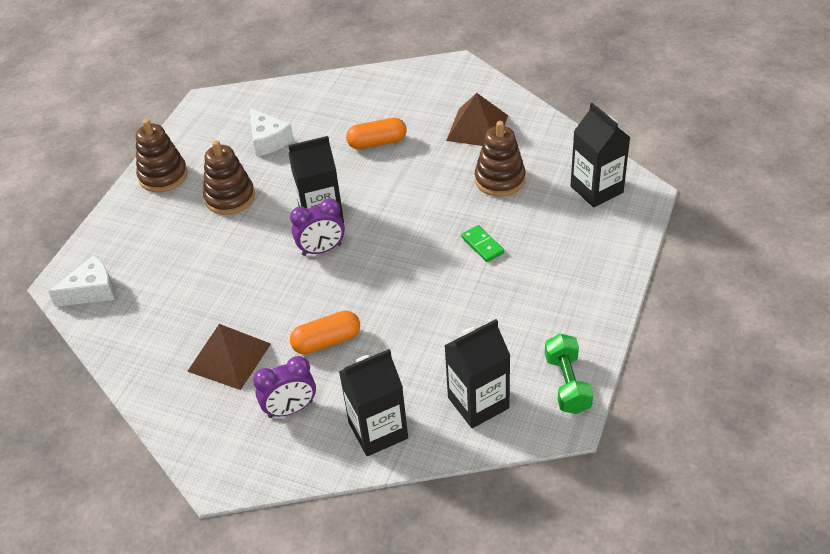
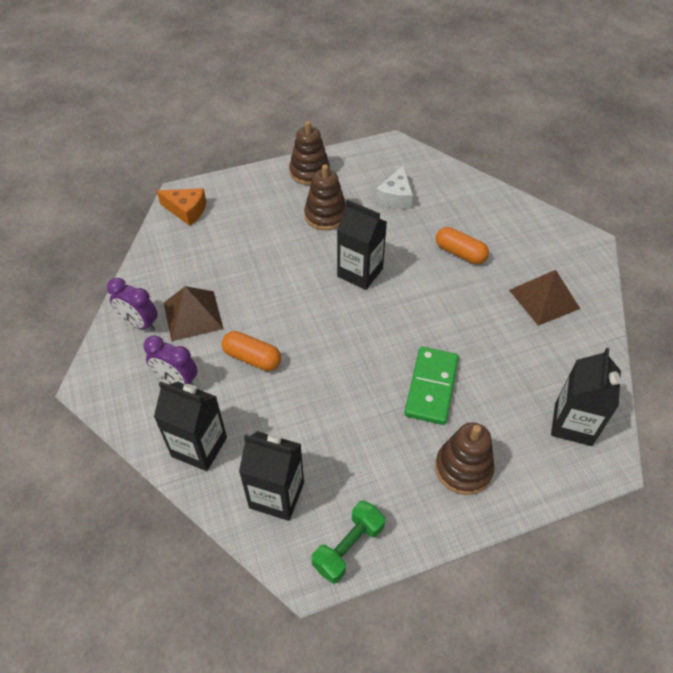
camera: 45 degrees right, 5 degrees up
(91, 291) = (186, 210): white cheese -> orange cheese
(321, 250) = (330, 295): purple clock -> purple clock (139, 324)
(482, 245) = (431, 387): green domino -> green domino, size x1.89
(500, 179) = (508, 351): brown stacking toy -> brown stacking toy (463, 468)

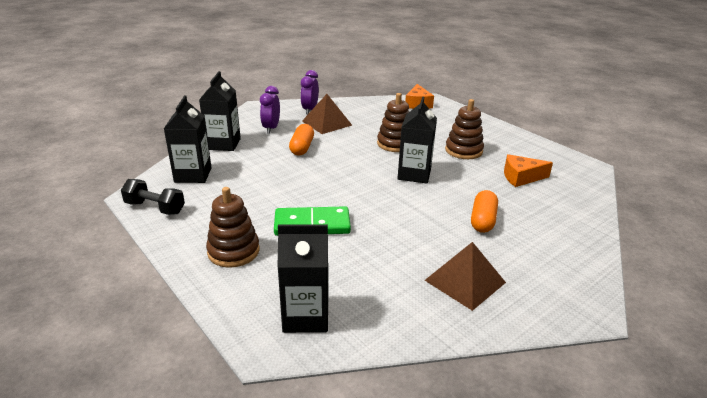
camera: 70 degrees right, 20 degrees down
(309, 172) = (506, 136): brown stacking toy -> brown stacking toy (395, 144)
(348, 547) = (155, 208): green dumbbell -> black dumbbell
(395, 197) = (521, 177): white cheese -> orange cheese

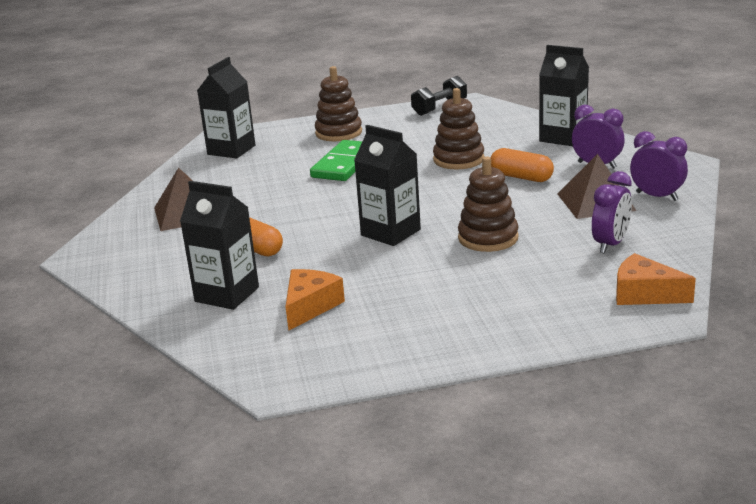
camera: 120 degrees right, 5 degrees down
(193, 175) = (493, 122): black carton -> black carton (227, 294)
(376, 114) = (610, 244): none -> purple clock
(463, 150) = (425, 286): brown stacking toy -> brown stacking toy (458, 159)

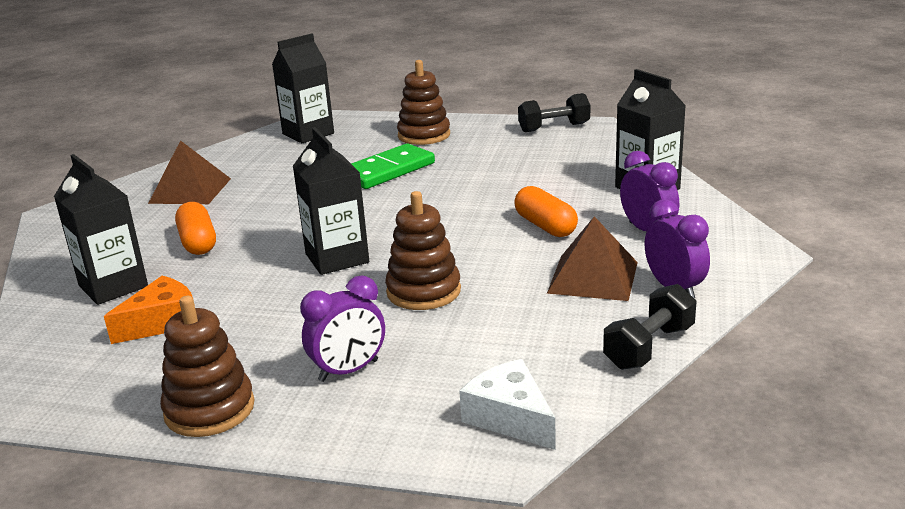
camera: 25 degrees right, 0 degrees up
(458, 159) = (504, 190): brown stacking toy -> brown stacking toy (209, 409)
(610, 244) = (547, 337): purple clock -> purple clock (348, 371)
(644, 294) = (510, 418): orange cheese -> white cheese
(682, 233) = (649, 347): none -> black dumbbell

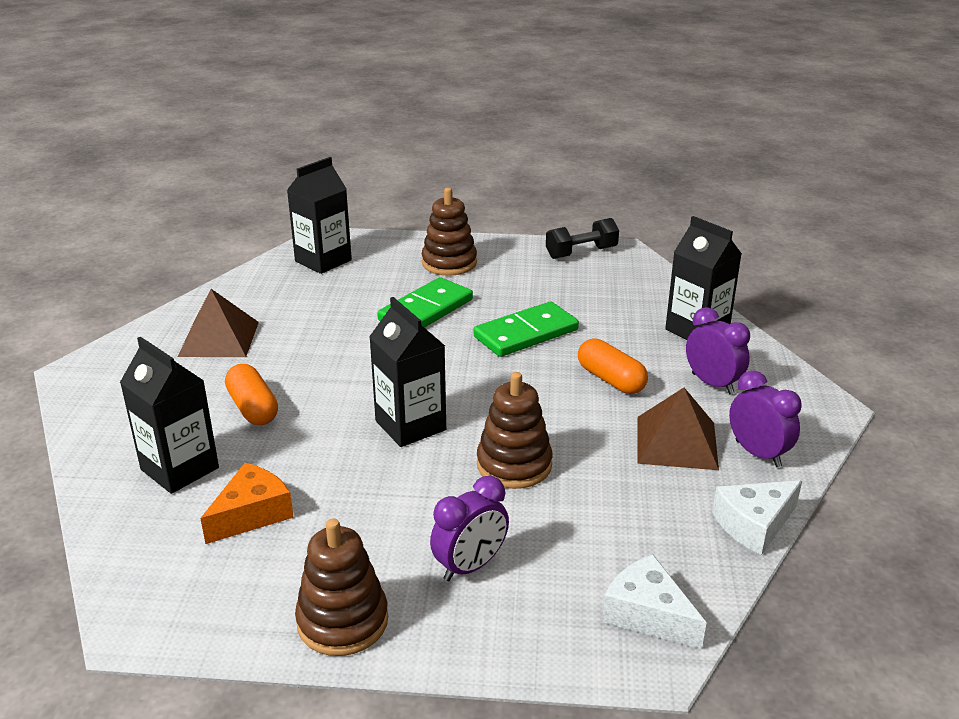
camera: 10 degrees left, 5 degrees up
(476, 189) = (526, 333): none -> green domino
(649, 347) = (754, 525): black dumbbell -> white cheese

